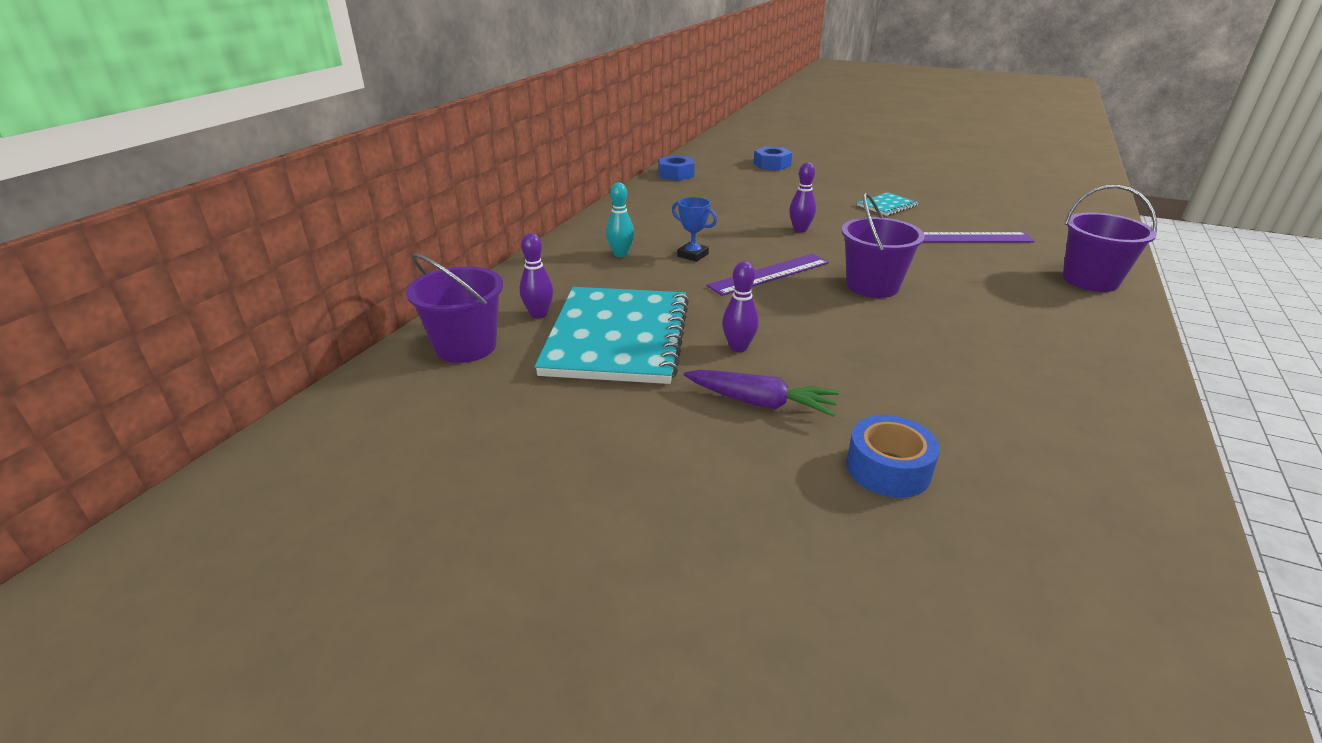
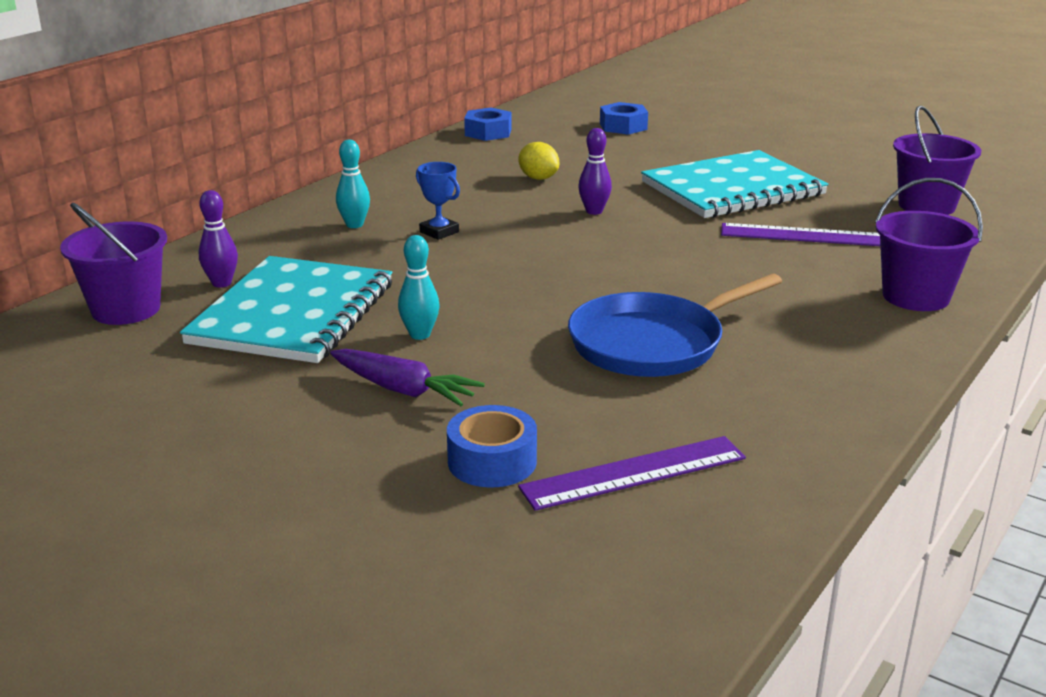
camera: 10 degrees right, 5 degrees down
(738, 347) = (420, 335): purple bowling pin -> turquoise bowling pin
(739, 207) = (538, 178): none -> yellow lemon
(769, 274) = (515, 260): purple ruler -> purple ruler (633, 472)
(872, 286) = (630, 282): purple bucket -> purple bucket (926, 206)
(887, 206) = (732, 189): turquoise notebook -> turquoise notebook, size x2.29
(931, 338) = (652, 343): none -> blue pan

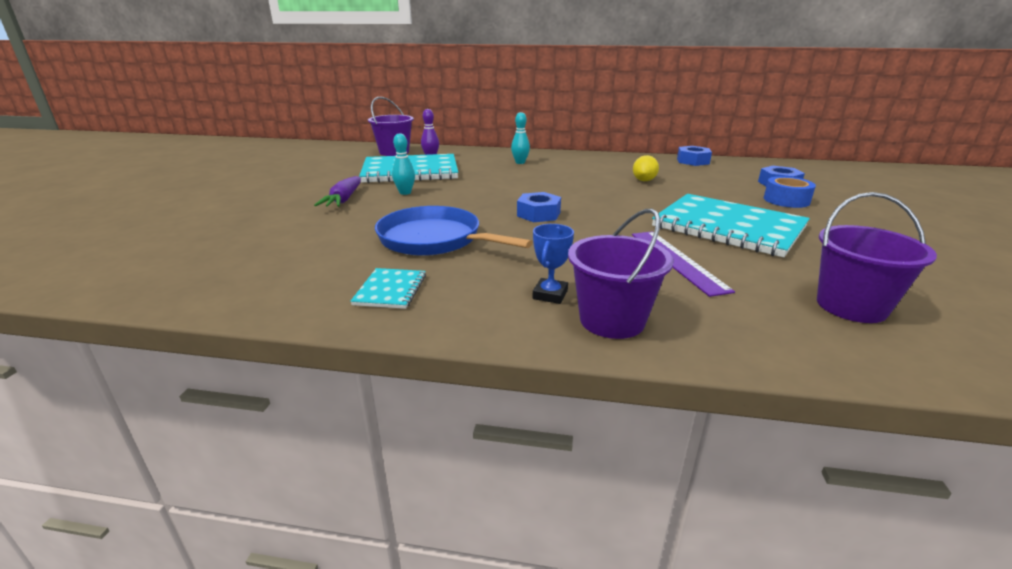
camera: 65 degrees right, 0 degrees up
(439, 232) = (533, 176): blue trophy -> blue trophy (550, 295)
(492, 461) = (274, 226): blue tape -> blue tape (786, 200)
(594, 211) = (615, 199): purple bowling pin -> none
(610, 264) = (538, 214): none -> blue nut
(633, 472) = (266, 258): purple ruler -> none
(796, 392) = (390, 290): none -> turquoise notebook

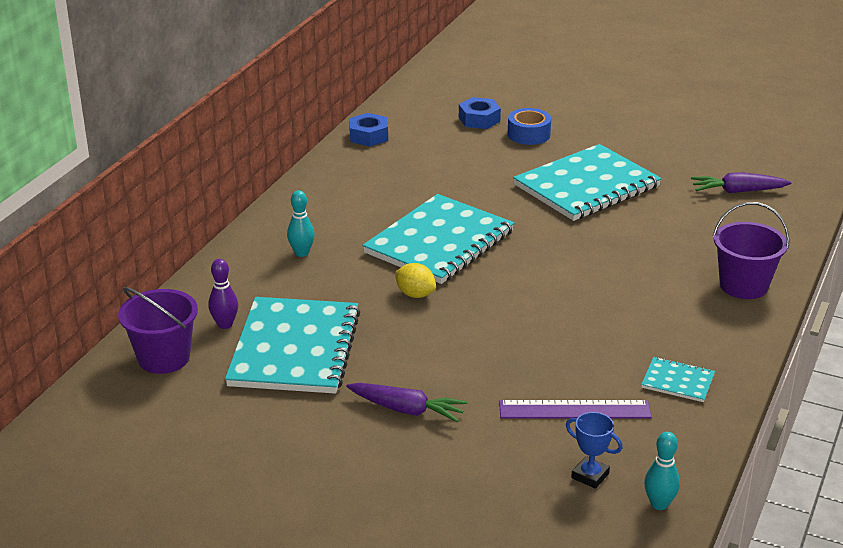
camera: 75 degrees left, 5 degrees up
(405, 193) = (398, 359): turquoise bowling pin -> turquoise bowling pin (659, 504)
(434, 239) = (568, 349): blue pan -> none
(538, 214) = (516, 276): blue nut -> none
(550, 295) = (700, 303): blue trophy -> blue trophy (590, 476)
(567, 189) = (439, 242): none -> turquoise notebook
(644, 180) = (429, 187): yellow lemon -> yellow lemon (415, 294)
(677, 260) = (651, 232): purple ruler -> purple ruler (574, 410)
(851, 306) = (737, 191): purple bucket -> purple carrot

